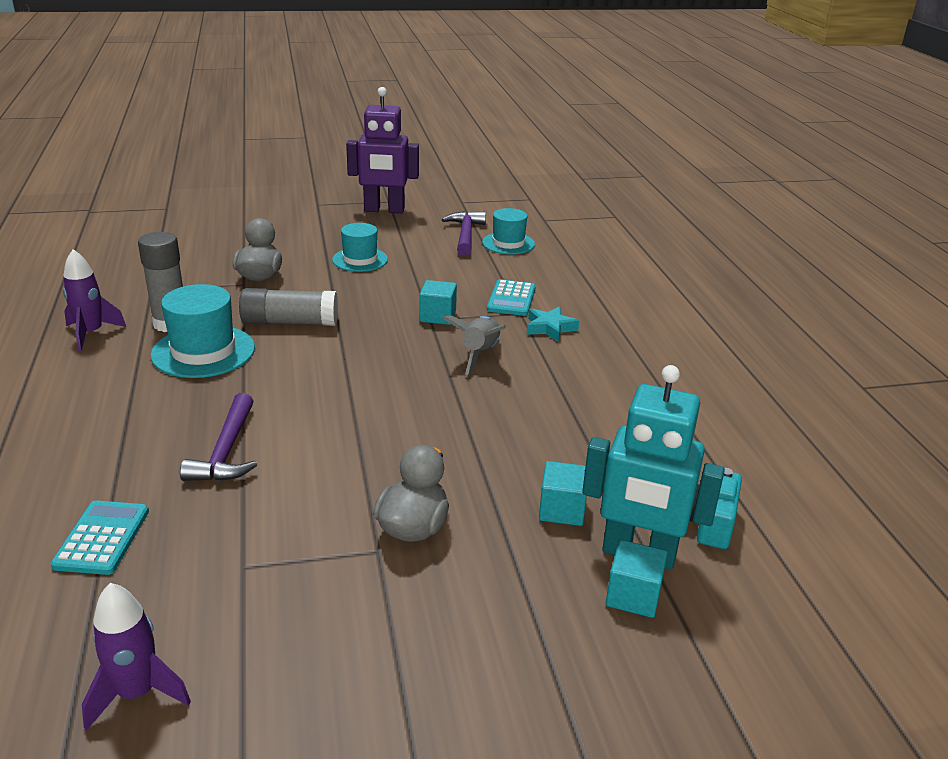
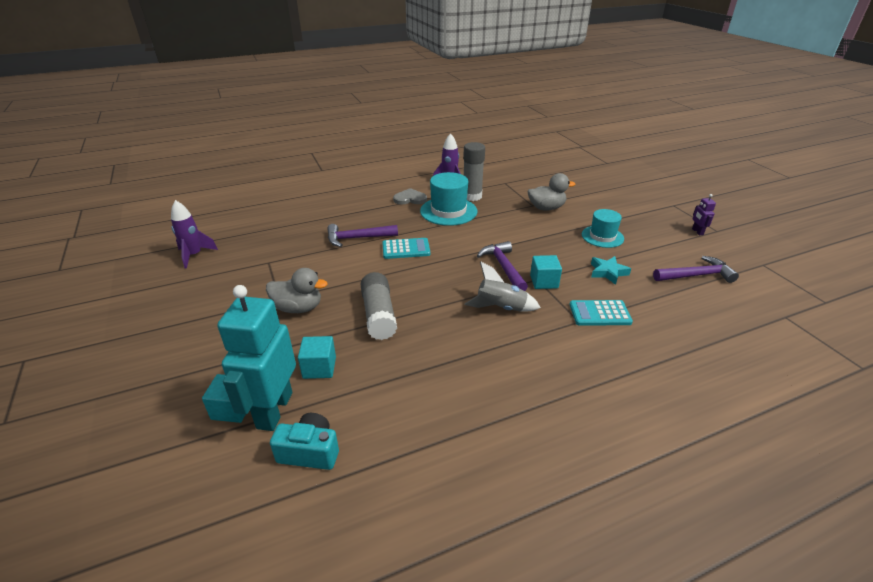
camera: 80 degrees right, 5 degrees up
(102, 538) = (288, 224): turquoise calculator -> turquoise calculator (406, 249)
(124, 381) = (410, 199): none -> grey heart
(290, 322) = (496, 229): grey glue stick -> grey glue stick (379, 315)
(384, 210) = (697, 232): purple robot -> purple robot, size x0.42
(392, 336) = (503, 267): none -> purple hammer
(508, 243) = (705, 300): turquoise hat -> none
(550, 328) = (564, 340): turquoise star -> turquoise star (608, 272)

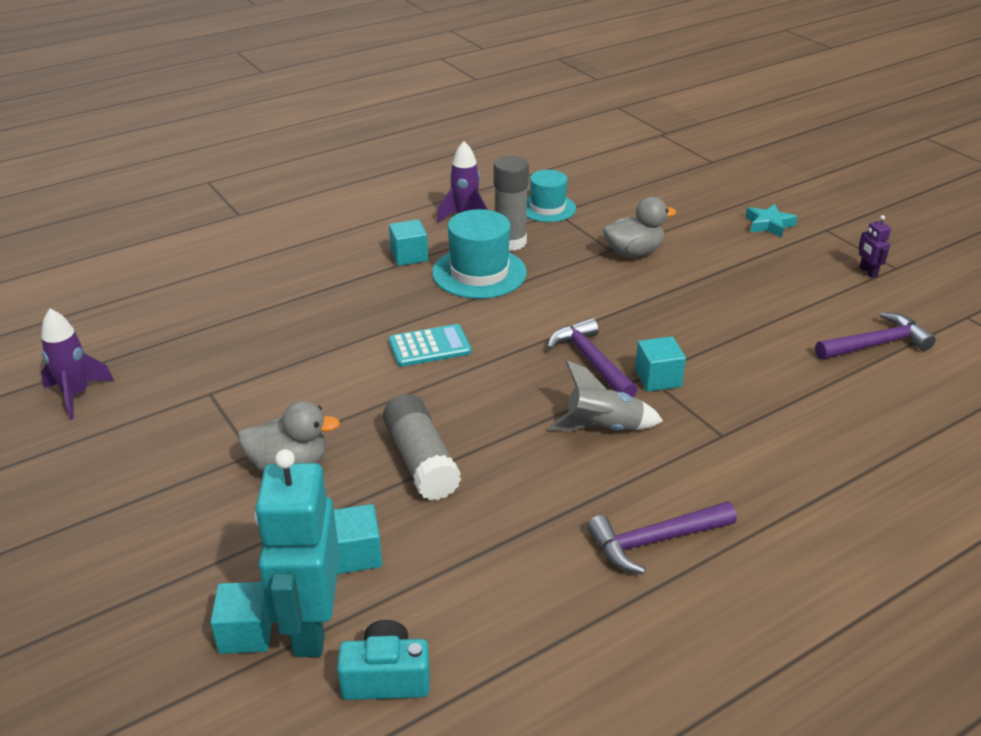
camera: 10 degrees left, 0 degrees up
(357, 238) = (344, 336): purple hammer -> purple hammer (655, 541)
(410, 199) = (409, 256): grey heart -> turquoise cube
(600, 313) = (749, 420): turquoise calculator -> none
(602, 236) = (729, 294): turquoise hat -> turquoise hat (547, 208)
(608, 272) = (749, 353): turquoise star -> turquoise star (769, 225)

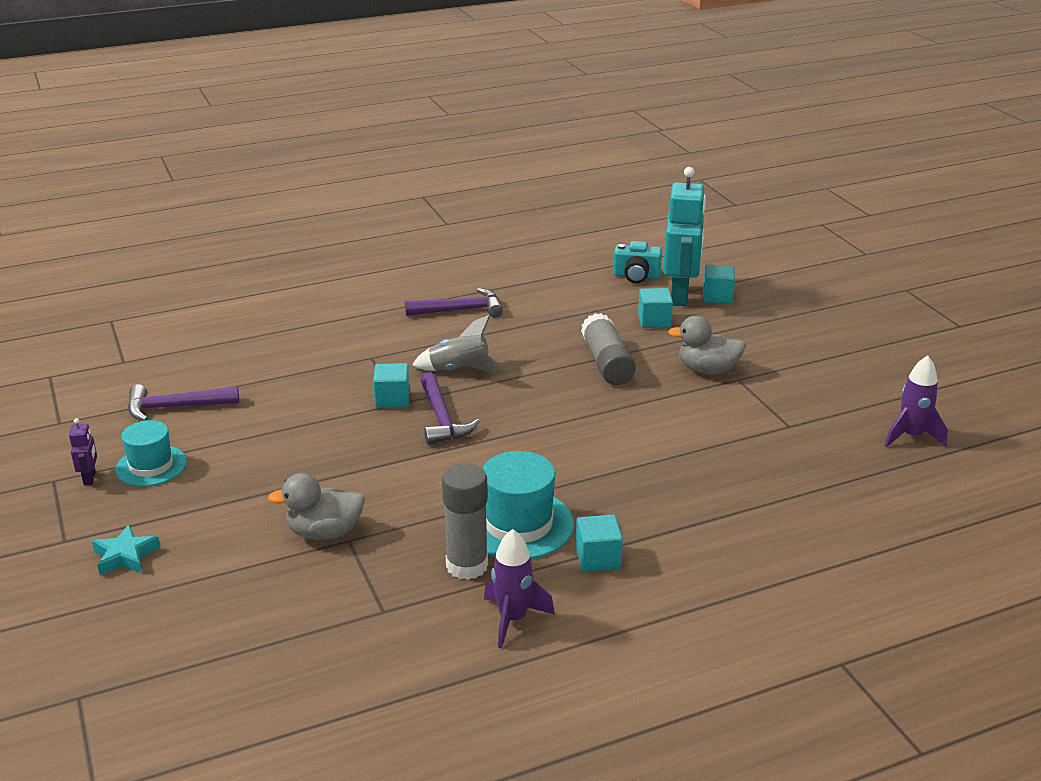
camera: 170 degrees left, 5 degrees down
(429, 346) = (588, 446): turquoise calculator -> none
(547, 208) = (393, 621): turquoise hat -> turquoise hat (151, 466)

